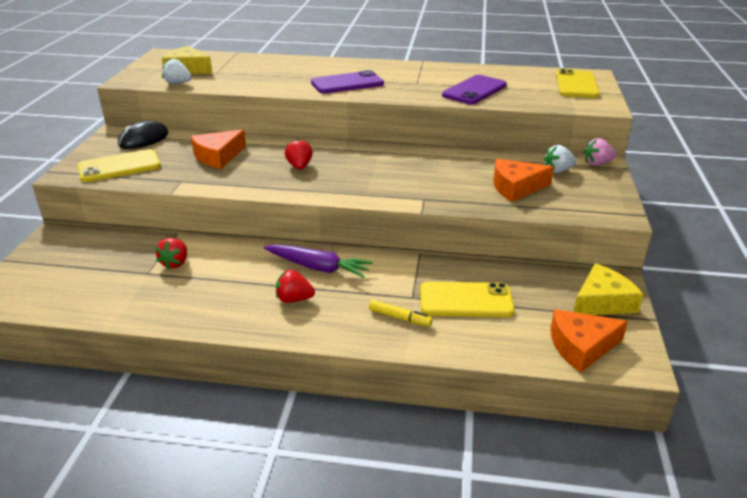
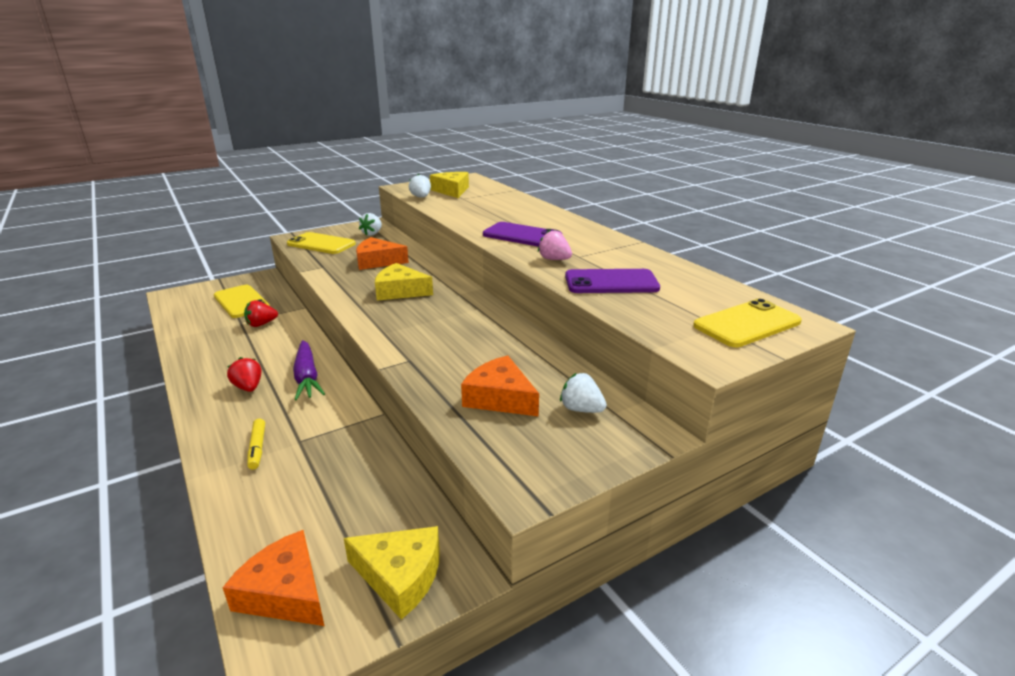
camera: 50 degrees right, 5 degrees down
(144, 139) = (372, 234): black mouse -> white strawberry
(299, 166) = (400, 291): red strawberry -> yellow cheese
(466, 300) = (318, 473): yellow phone -> yellow phone (241, 302)
(597, 164) = (645, 429): pink strawberry -> pink strawberry (554, 259)

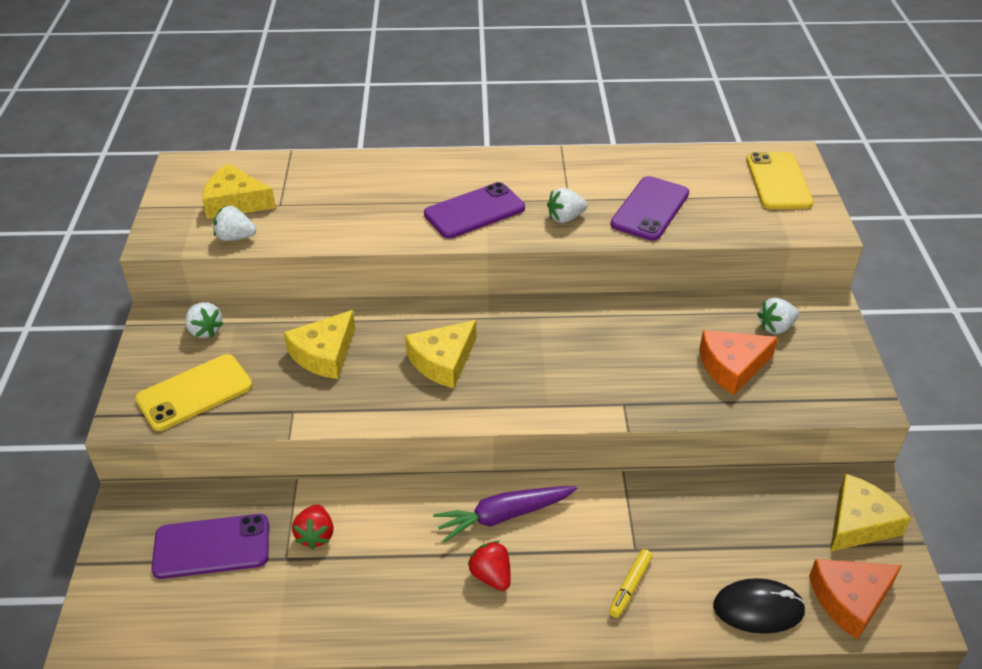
camera: 60 degrees left, 15 degrees up
(241, 302) = (212, 547): yellow phone -> purple phone
(248, 387) = (491, 576): red strawberry -> red strawberry turned 60 degrees clockwise
(254, 526) = (758, 608): none -> black mouse
(257, 448) = (630, 587): yellow marker -> yellow marker turned 105 degrees clockwise
(307, 377) = (504, 516): purple carrot -> purple carrot turned 150 degrees clockwise
(378, 261) = (324, 354): orange cheese -> yellow cheese
(554, 259) = (565, 218): pink strawberry -> white strawberry

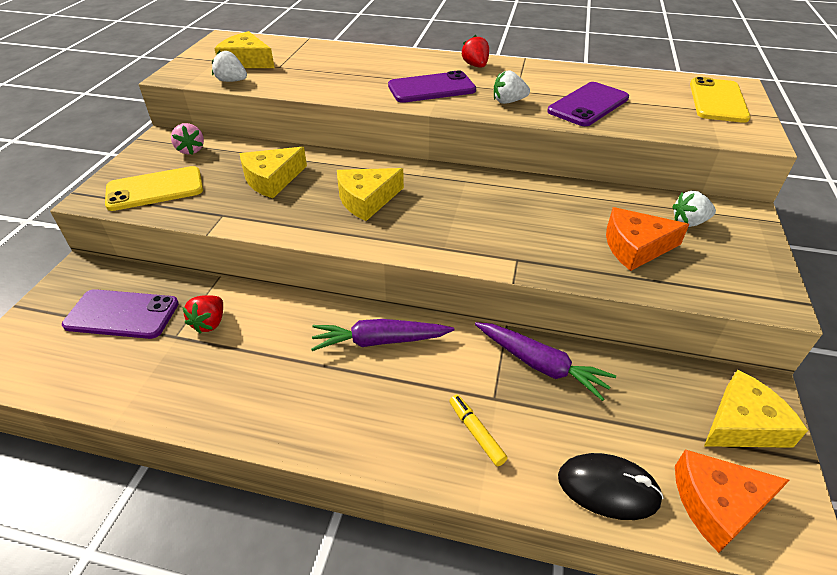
camera: 15 degrees right, 0 degrees up
(205, 330) = (191, 150): white strawberry -> pink strawberry
(491, 576) = (345, 391): red strawberry -> red strawberry (475, 66)
(630, 587) = (476, 433): yellow marker -> yellow marker turned 105 degrees clockwise
(668, 506) = (540, 365): none -> purple carrot

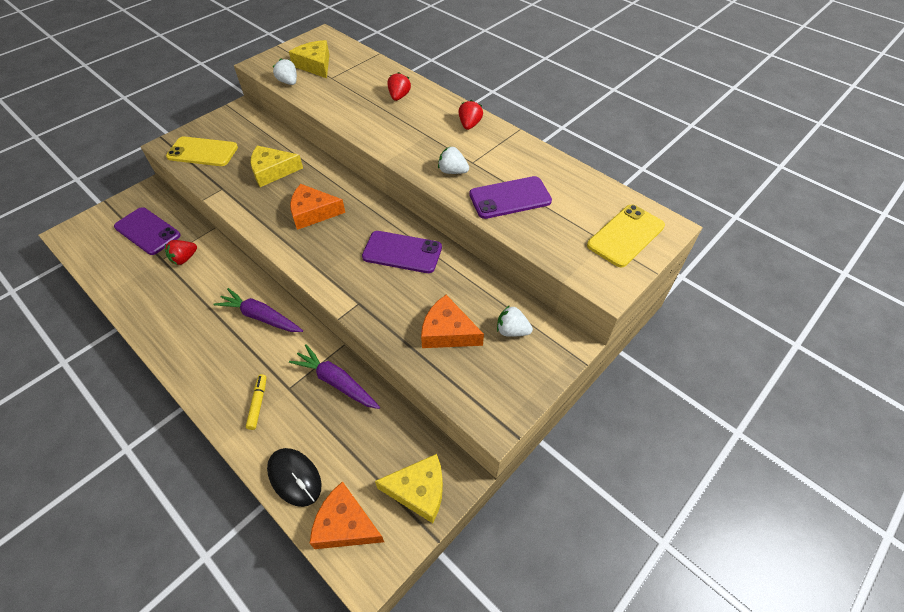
camera: 30 degrees right, 10 degrees up
(191, 150) = (247, 126): pink strawberry -> none
(366, 200) = (313, 212): yellow cheese -> orange cheese
(375, 63) = (399, 96): none -> red strawberry
(431, 88) = (412, 137): purple phone -> purple phone (402, 252)
(540, 365) = (336, 382): purple carrot -> purple carrot turned 150 degrees clockwise

